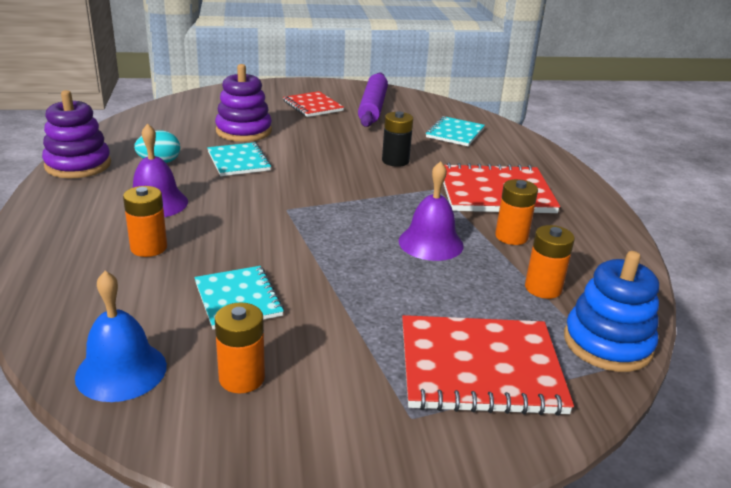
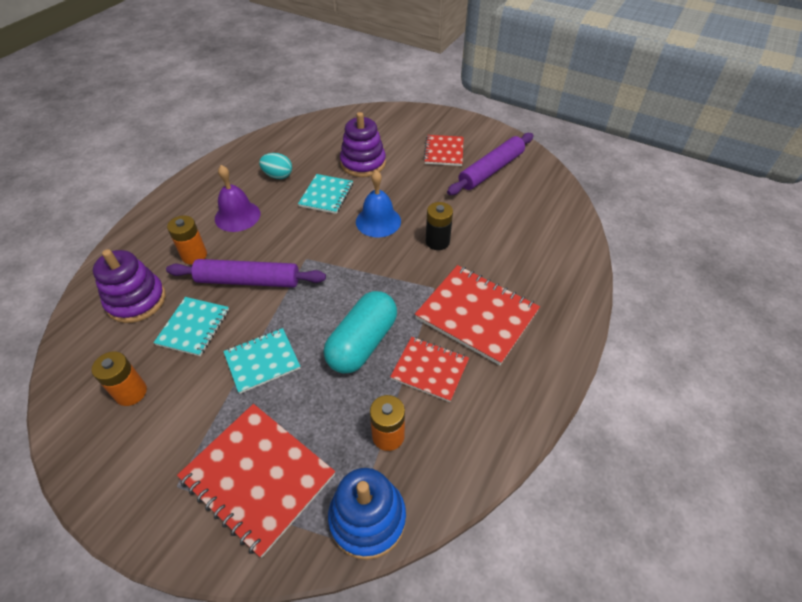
camera: 40 degrees right, 20 degrees up
(78, 165) = (231, 160): purple stacking toy -> purple stacking toy (136, 300)
(121, 371) = (88, 349): blue bell -> blue bell (378, 221)
(247, 244) = (248, 281): none -> purple rolling pin
(431, 243) = (362, 343): purple bell -> turquoise capsule
(455, 133) = (526, 229): turquoise notebook -> turquoise notebook (262, 361)
(511, 237) = (430, 369): orange battery -> red notebook

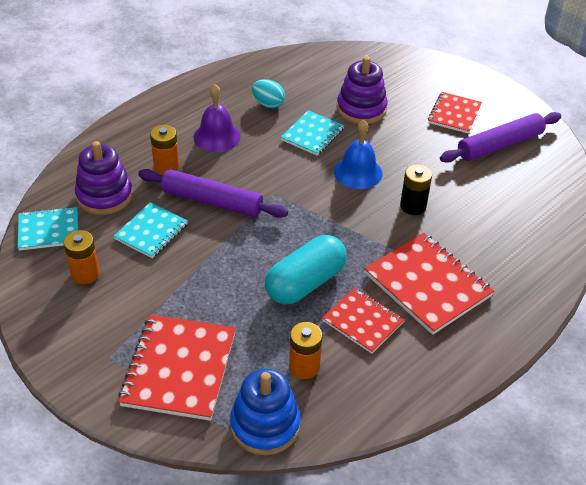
camera: 15 degrees right, 5 degrees down
(258, 477) = (179, 369): red notebook -> red notebook turned 45 degrees clockwise
(262, 361) = (207, 276): turquoise notebook -> turquoise notebook (48, 230)

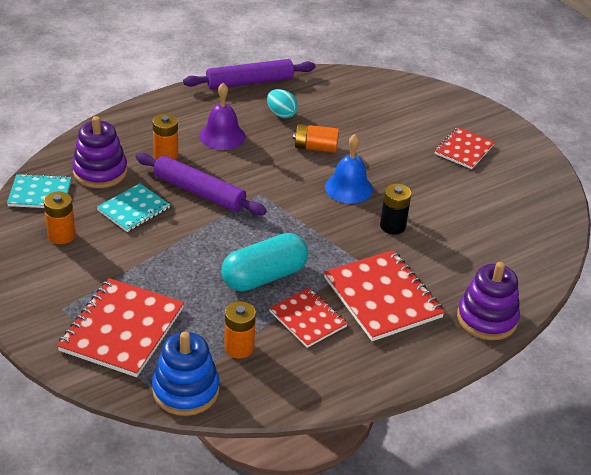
camera: 10 degrees right, 5 degrees down
(312, 134) = (315, 147): turquoise notebook -> orange battery
(361, 109) = (372, 131): purple stacking toy -> purple stacking toy (487, 318)
(499, 145) = (500, 184): purple rolling pin -> purple rolling pin (249, 82)

